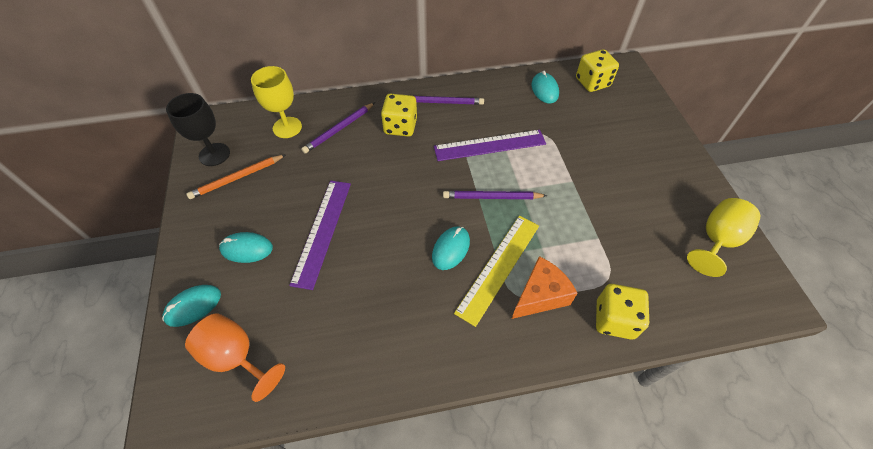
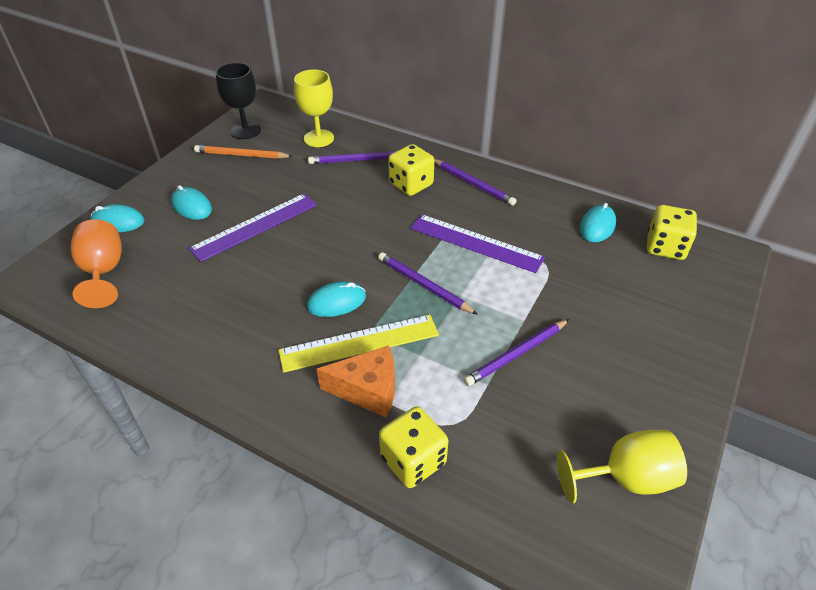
camera: 40 degrees right, 10 degrees down
(592, 206) = (516, 354): none -> purple pencil

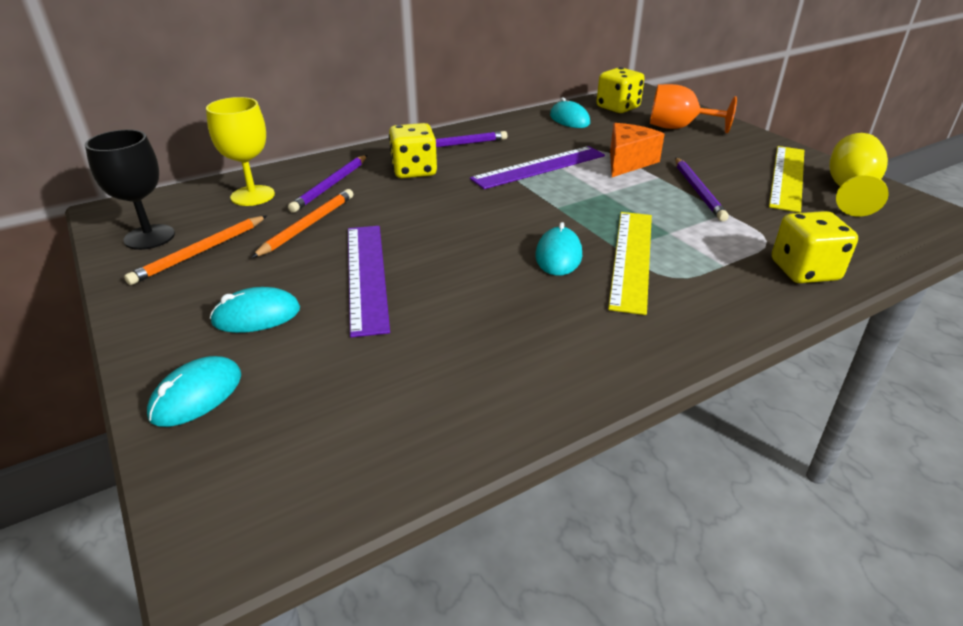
camera: 60 degrees left, 10 degrees down
(104, 271) = (308, 434): orange goblet -> orange goblet (678, 128)
(298, 176) = (307, 226): none -> orange pencil
(368, 390) = (702, 271): orange cheese -> orange cheese (628, 162)
(424, 285) = (575, 205): purple pencil -> none
(613, 417) = (787, 177): none -> yellow ruler

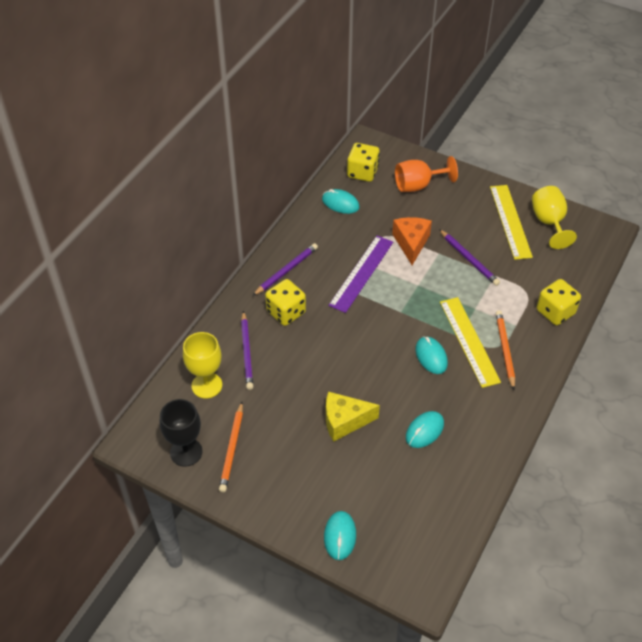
camera: 30 degrees left, 15 degrees up
(256, 316) = (316, 477): turquoise mouse -> turquoise mouse (424, 431)
(307, 226) = (271, 397): orange pencil -> orange pencil (505, 350)
(367, 276) = (344, 421): purple ruler -> yellow cheese

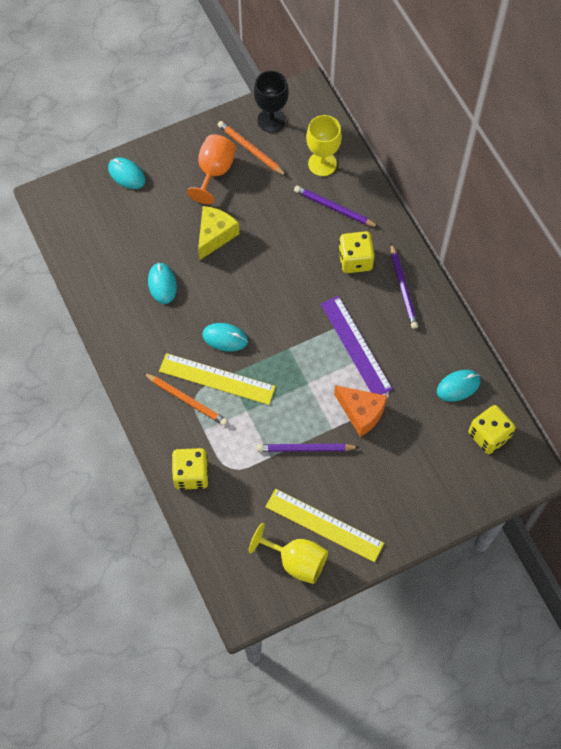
camera: 125 degrees right, 15 degrees up
(418, 185) = (434, 475): orange goblet -> orange goblet (214, 172)

